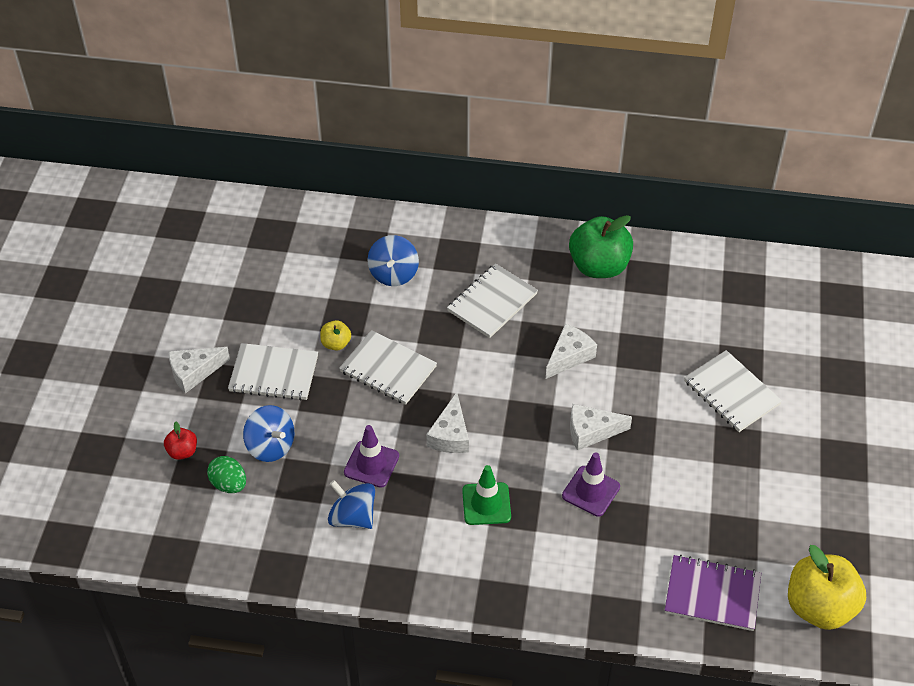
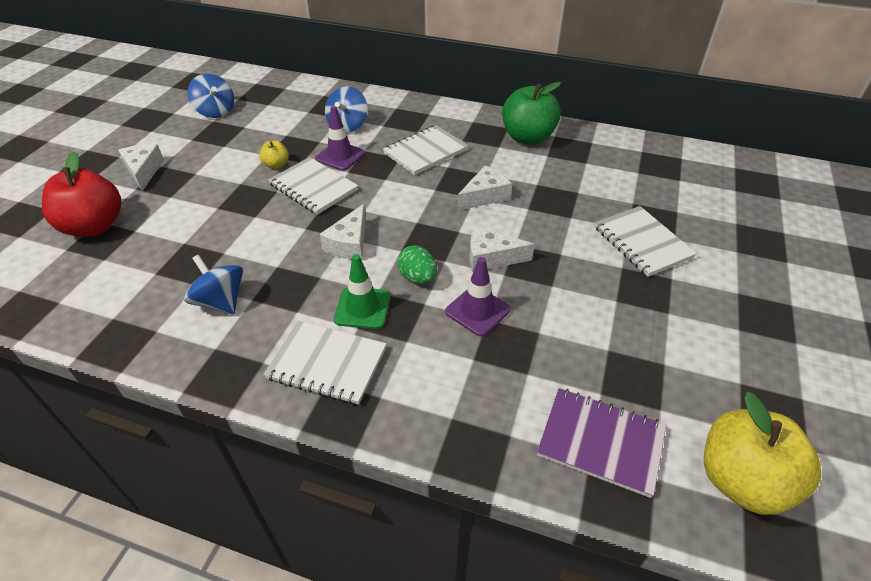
camera: 10 degrees right, 5 degrees down
(182, 451) = (94, 226): red apple -> red apple, size x2.13
(194, 372) = (144, 171): white cheese -> white cheese turned 90 degrees clockwise
(229, 484) = (118, 257): green egg -> green egg (418, 278)
(271, 446) = (176, 232): blue spinning top -> blue spinning top (215, 111)
(274, 373) = (211, 179): white notebook -> white notebook (327, 363)
(371, 464) = (262, 258): purple traffic cone -> purple traffic cone (340, 156)

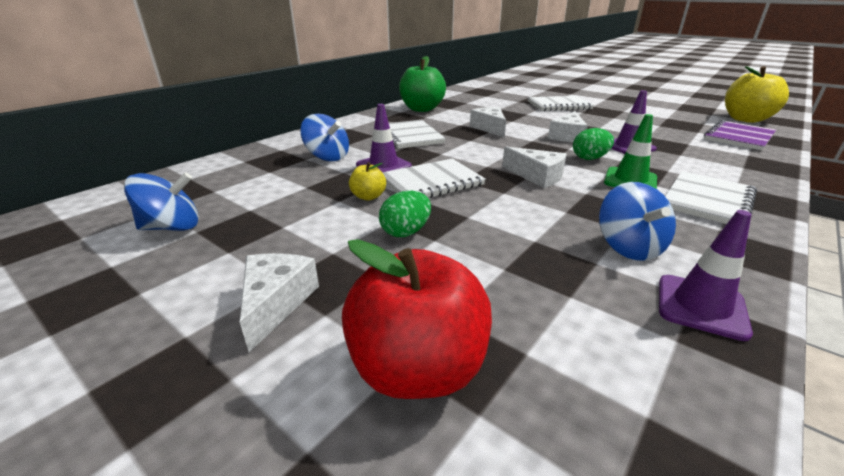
camera: 70 degrees left, 15 degrees down
(144, 171) = (276, 303): white cheese -> white cheese turned 90 degrees clockwise
(145, 333) = (701, 306): none -> purple traffic cone
(221, 301) = (628, 247): blue spinning top -> blue spinning top turned 75 degrees counterclockwise
(225, 194) = (406, 232): none -> green egg

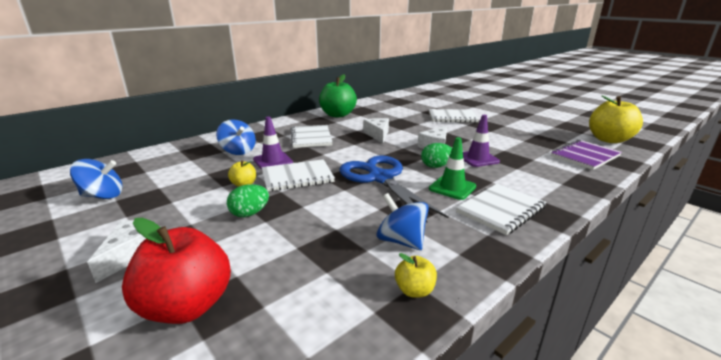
camera: 10 degrees right, 5 degrees down
(537, 176) = (380, 178): white cheese -> blue scissors
(628, 247) = (401, 241): blue spinning top -> blue spinning top turned 135 degrees clockwise
(701, 306) = (414, 290): purple traffic cone -> yellow apple

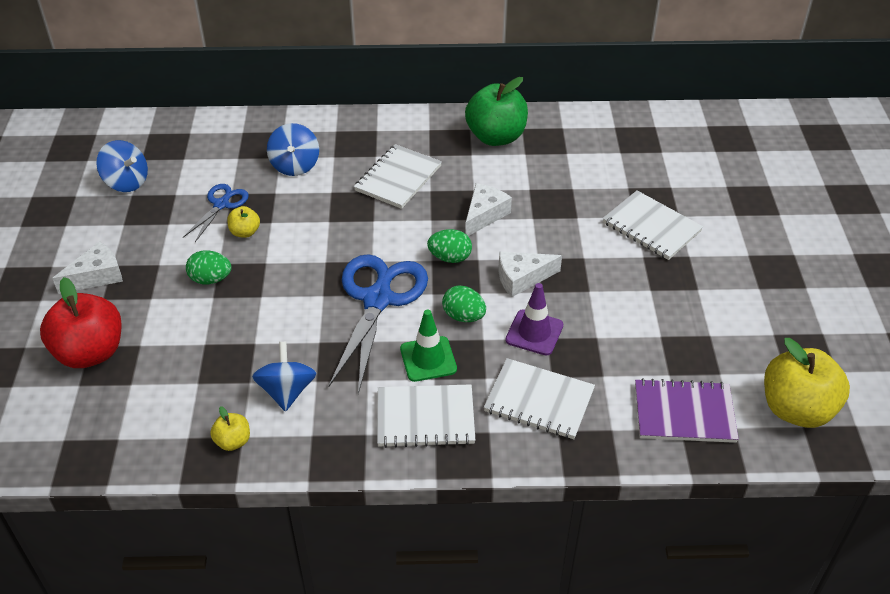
camera: 40 degrees right, 20 degrees up
(206, 180) = (221, 204): none -> blue scissors
(273, 161) = (309, 205): purple traffic cone -> none
(297, 177) = (303, 248): white notebook -> white notebook (539, 400)
(388, 151) = (450, 258): none -> green egg

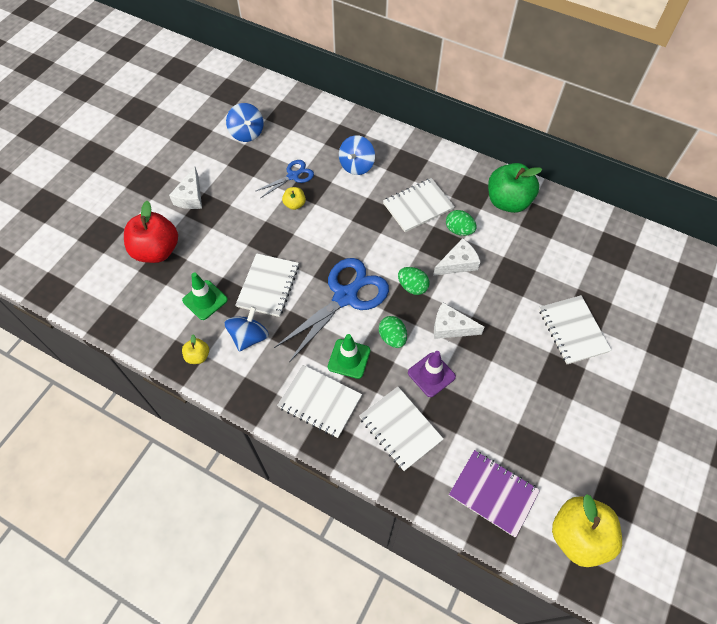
camera: 30 degrees right, 15 degrees up
(97, 276) = (190, 196): white cheese -> white cheese turned 105 degrees clockwise
(198, 378) = (205, 300): none -> green traffic cone
(211, 279) = (253, 231): green egg -> green egg (459, 230)
(272, 328) = (268, 286): none -> white notebook

